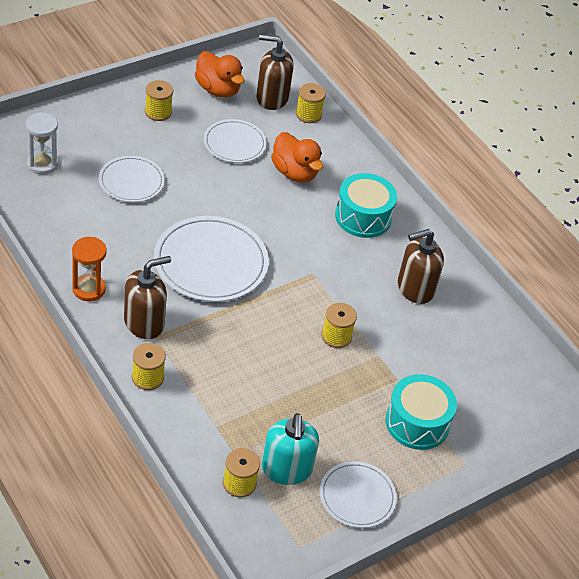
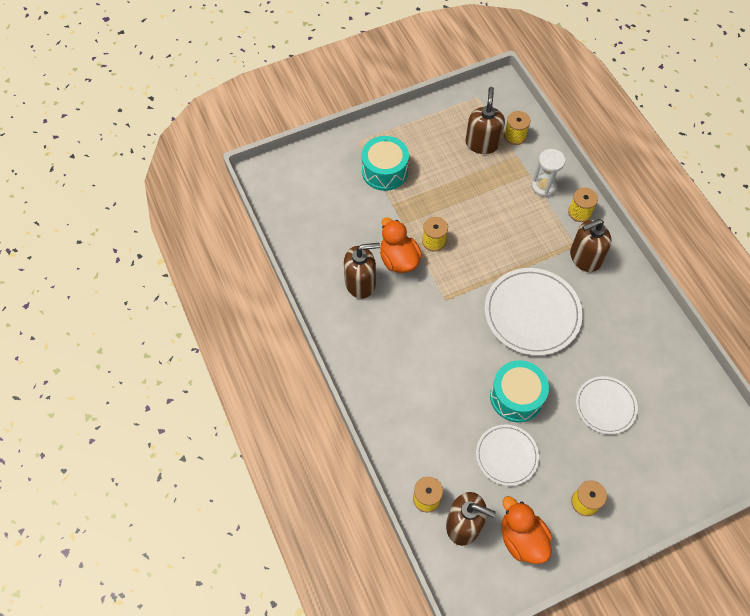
camera: 165 degrees left, 15 degrees up
(42, 164) = (691, 429): white hourglass -> white hourglass (543, 186)
(89, 289) = (631, 289): orange hourglass -> none
(286, 469) = (482, 143): turquoise soap dispenser -> brown soap dispenser
(294, 172) = (449, 415): orange duck -> orange duck (399, 259)
(357, 496) = (436, 124): white plate -> none
(363, 217) = (392, 360): turquoise drum -> turquoise drum (516, 397)

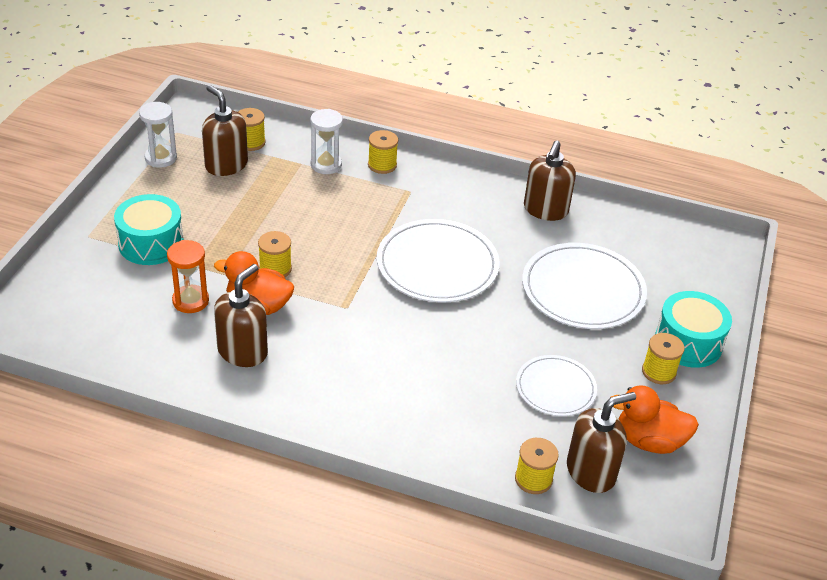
camera: 50 degrees left, 20 degrees down
(367, 227) = (190, 301): none -> orange hourglass
(449, 111) = (161, 158): none -> white hourglass
(516, 397) = (505, 337): turquoise drum -> turquoise drum (688, 342)
(585, 257) = (428, 195): brown soap dispenser -> brown soap dispenser (545, 210)
(605, 406) = (583, 290): white plate -> white plate, size x1.67

